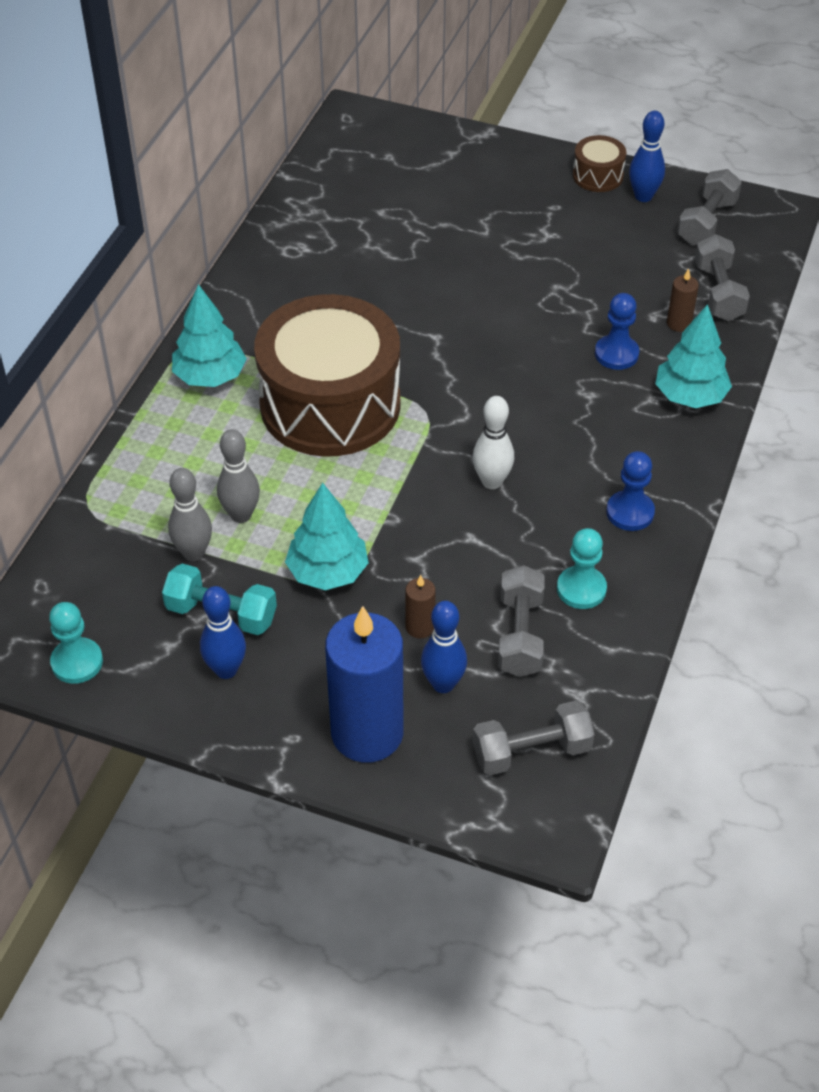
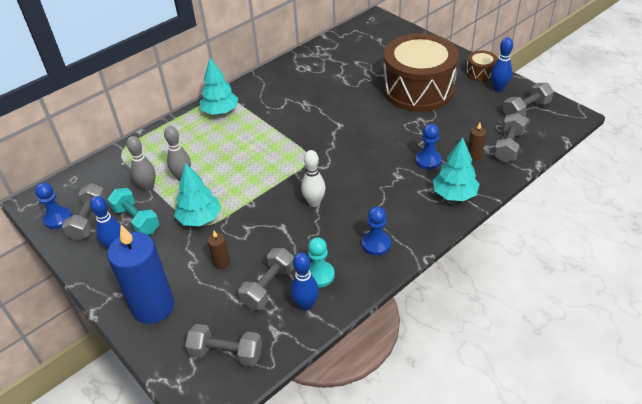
camera: 30 degrees right, 5 degrees down
(77, 662) = (58, 219): turquoise pawn -> blue pawn
(136, 644) = (89, 220): none -> grey dumbbell
(330, 404) = (264, 140): brown drum -> brown drum (418, 89)
(443, 684) = (210, 297): blue bowling pin -> blue bowling pin (306, 305)

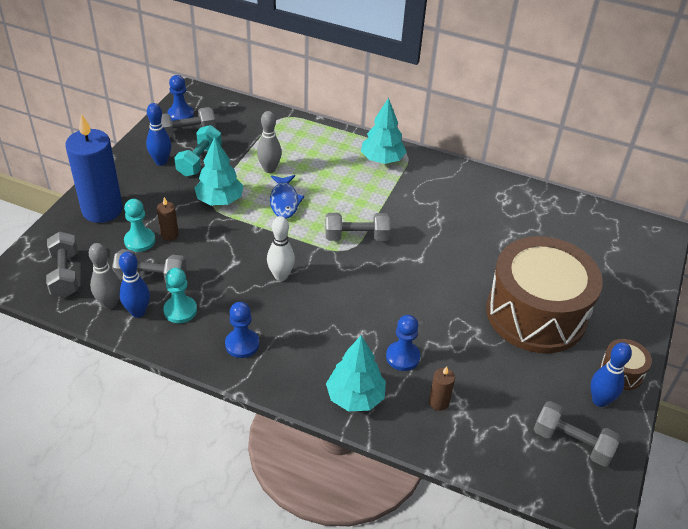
camera: 60 degrees right, 0 degrees up
(148, 187) = (244, 152): grey bowling pin -> grey bowling pin (109, 303)
(216, 286) = (140, 241): none -> turquoise pawn
(229, 178) = (284, 201): none -> blue fish
(508, 146) = (479, 436): grey dumbbell -> grey dumbbell (356, 237)

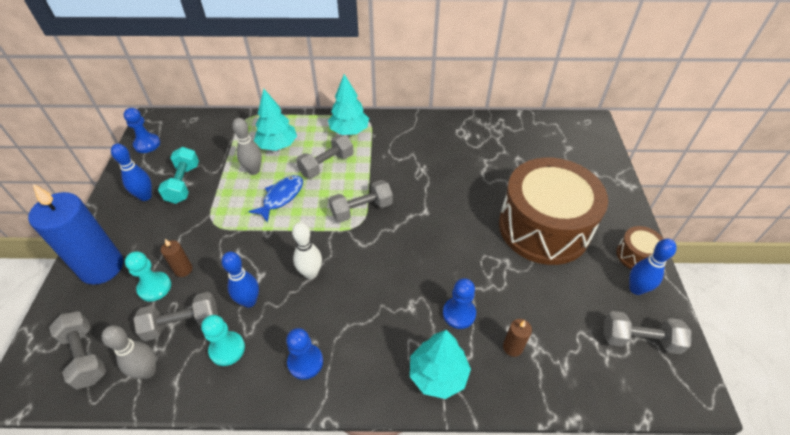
camera: 20 degrees left, 5 degrees up
(138, 312) = (183, 369): blue bowling pin -> blue bowling pin (249, 301)
(187, 133) = (160, 160): grey dumbbell -> grey dumbbell (326, 165)
(219, 200) = (219, 216): turquoise tree -> turquoise tree (277, 145)
(284, 201) = (281, 197): blue fish -> blue fish turned 120 degrees counterclockwise

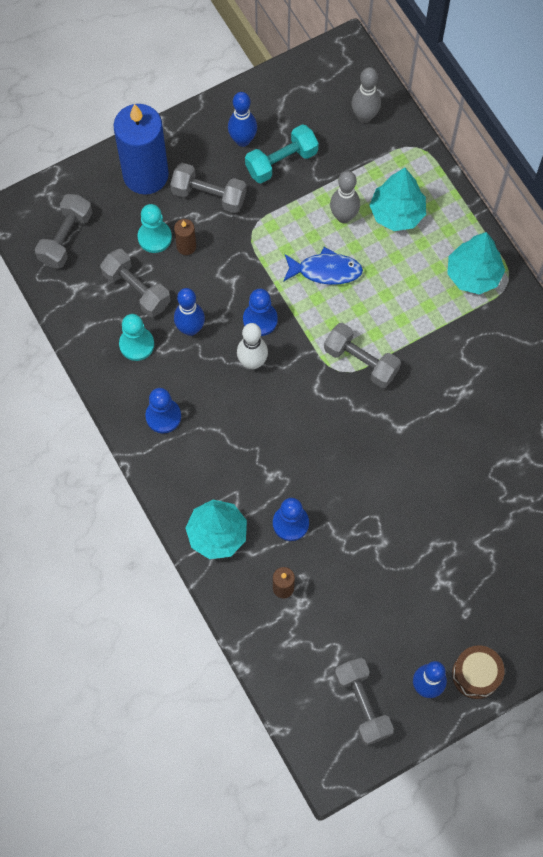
camera: 60 degrees right, 20 degrees up
(147, 144) = (309, 79): blue pawn -> blue pawn (260, 320)
(148, 371) = (83, 297): grey bowling pin -> grey bowling pin (364, 116)
(326, 165) = (401, 285): grey dumbbell -> grey dumbbell (209, 195)
(543, 227) = (456, 563): brown drum -> none

